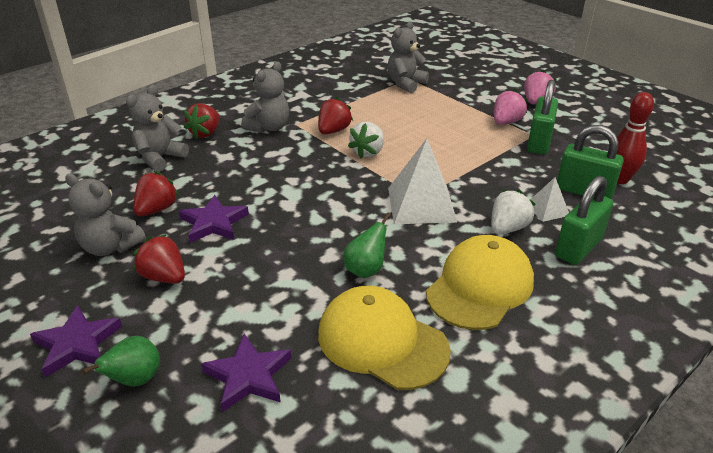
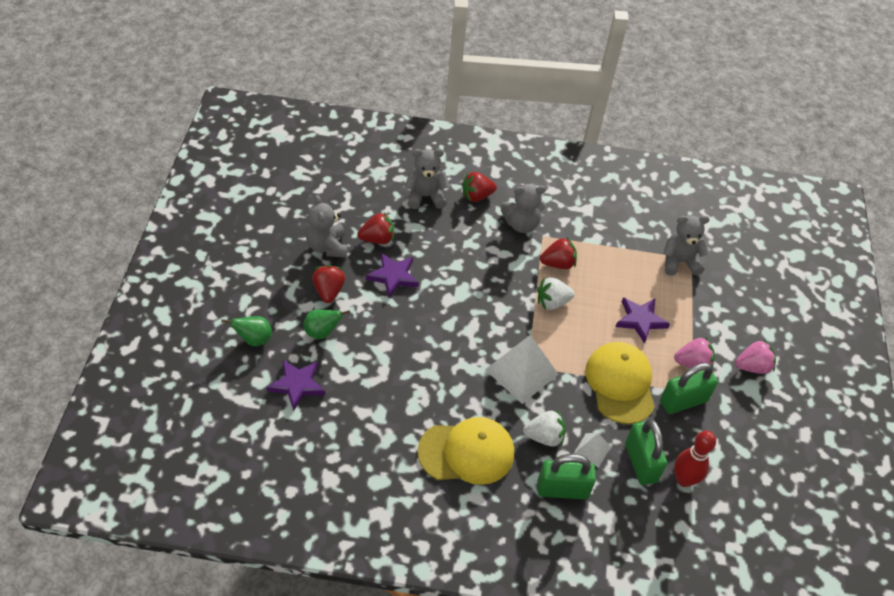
camera: 45 degrees right, 15 degrees up
(77, 344) = (253, 296): purple star -> purple star (640, 320)
(366, 270) = (425, 383): green pear -> green pear (322, 332)
(382, 341) = (374, 429): yellow cap -> yellow cap (620, 384)

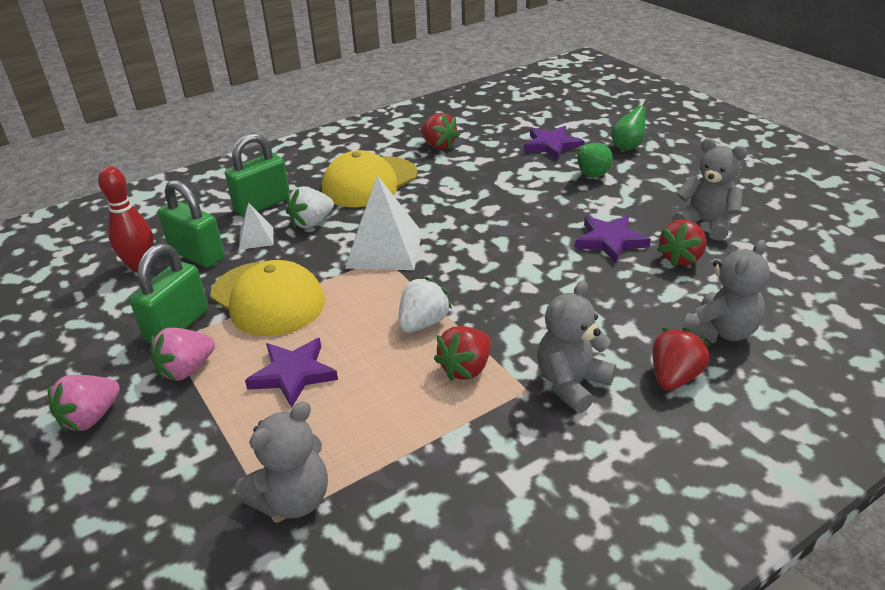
camera: 145 degrees right, 15 degrees down
(329, 291) = (638, 199): red strawberry -> red strawberry (438, 145)

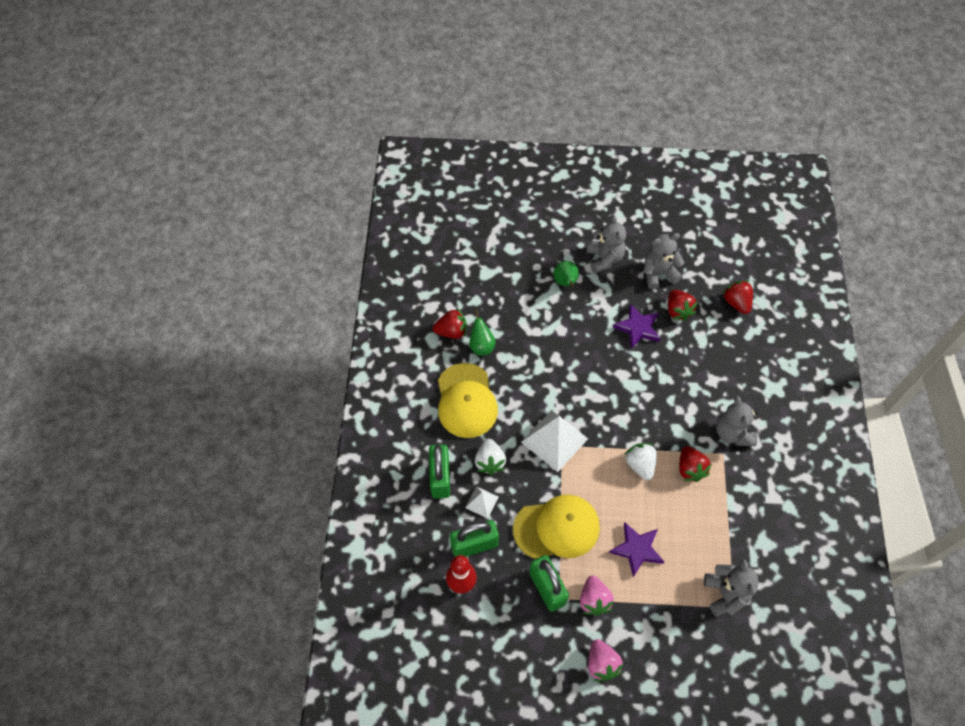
camera: 55 degrees left, 25 degrees up
(552, 146) = (511, 273): purple star -> none
(627, 146) = (549, 237): green pear -> green pear (481, 346)
(674, 377) = (758, 389): red strawberry -> red strawberry (736, 302)
(721, 331) = (743, 344): grey teddy bear -> grey teddy bear (604, 258)

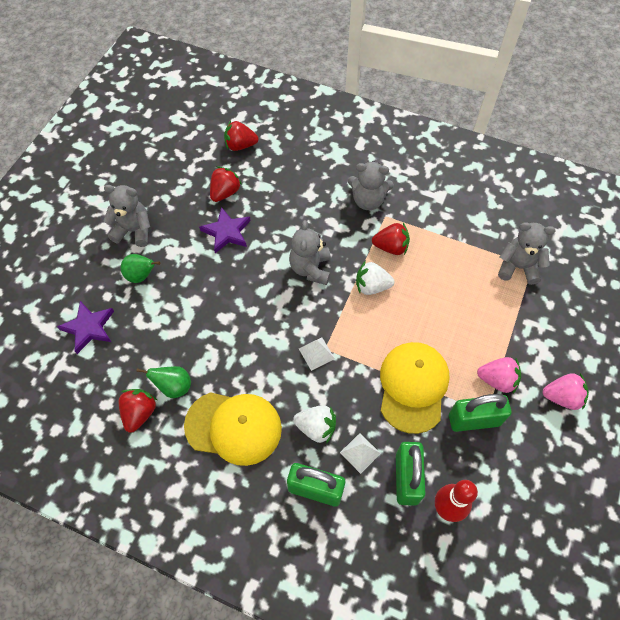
camera: 70 degrees left, 0 degrees up
(554, 440) = (316, 353): white pyramid -> white pyramid, size x0.51
(636, 549) = (456, 322): purple star -> purple star (89, 328)
(658, 273) = (176, 192): grey teddy bear -> grey teddy bear (310, 269)
(678, 310) = (225, 192): red strawberry -> red strawberry turned 60 degrees counterclockwise

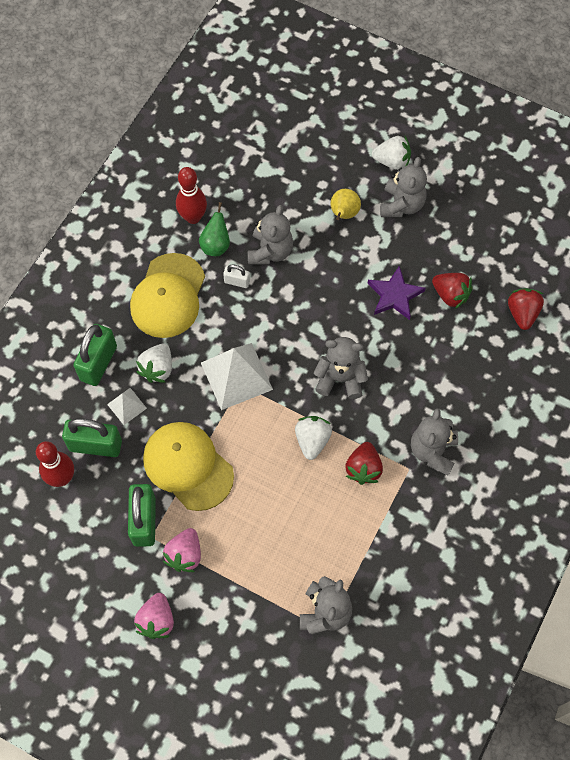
camera: 95 degrees right, 5 degrees up
(86, 240) = (392, 161): none -> white strawberry
(89, 328) = (287, 171): purple star -> none
(140, 413) = (193, 217): red strawberry -> red bowling pin
(141, 276) = (343, 214): green pear -> yellow pear
(181, 335) = (270, 251): none -> grey teddy bear
(216, 363) = (237, 282): none -> white padlock
(316, 353) = (236, 376): white pyramid -> white pyramid, size x1.96
(413, 387) = (188, 466): yellow cap -> yellow cap turned 150 degrees counterclockwise

